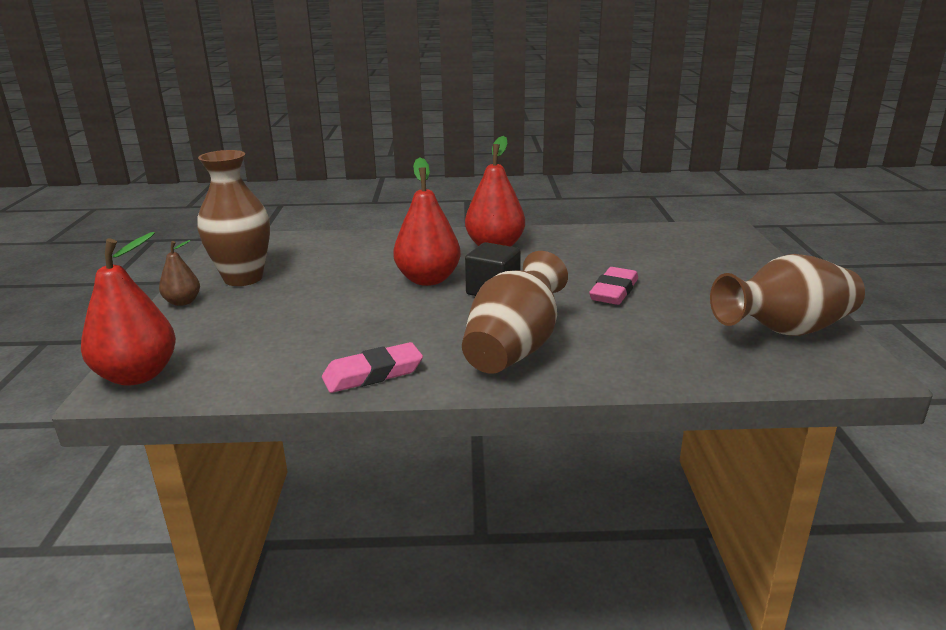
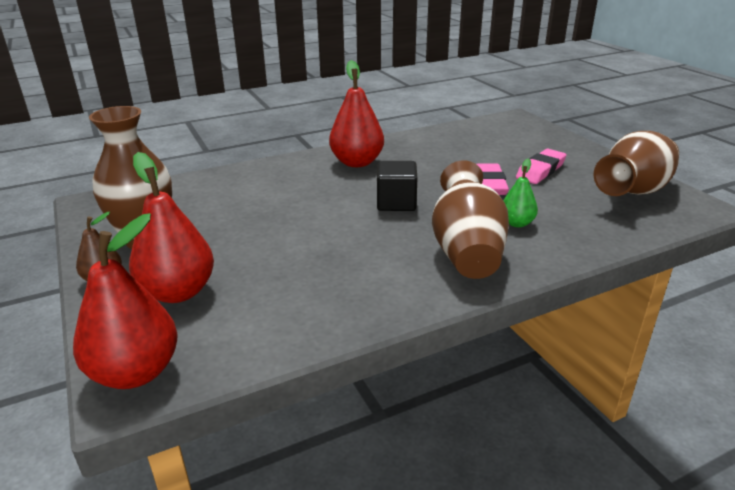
camera: 25 degrees left, 5 degrees up
(373, 374) = (374, 305): pink eraser -> pink eraser (540, 171)
(428, 279) = (330, 204): red pear -> red pear (178, 292)
(599, 334) = (516, 223): none -> green pear

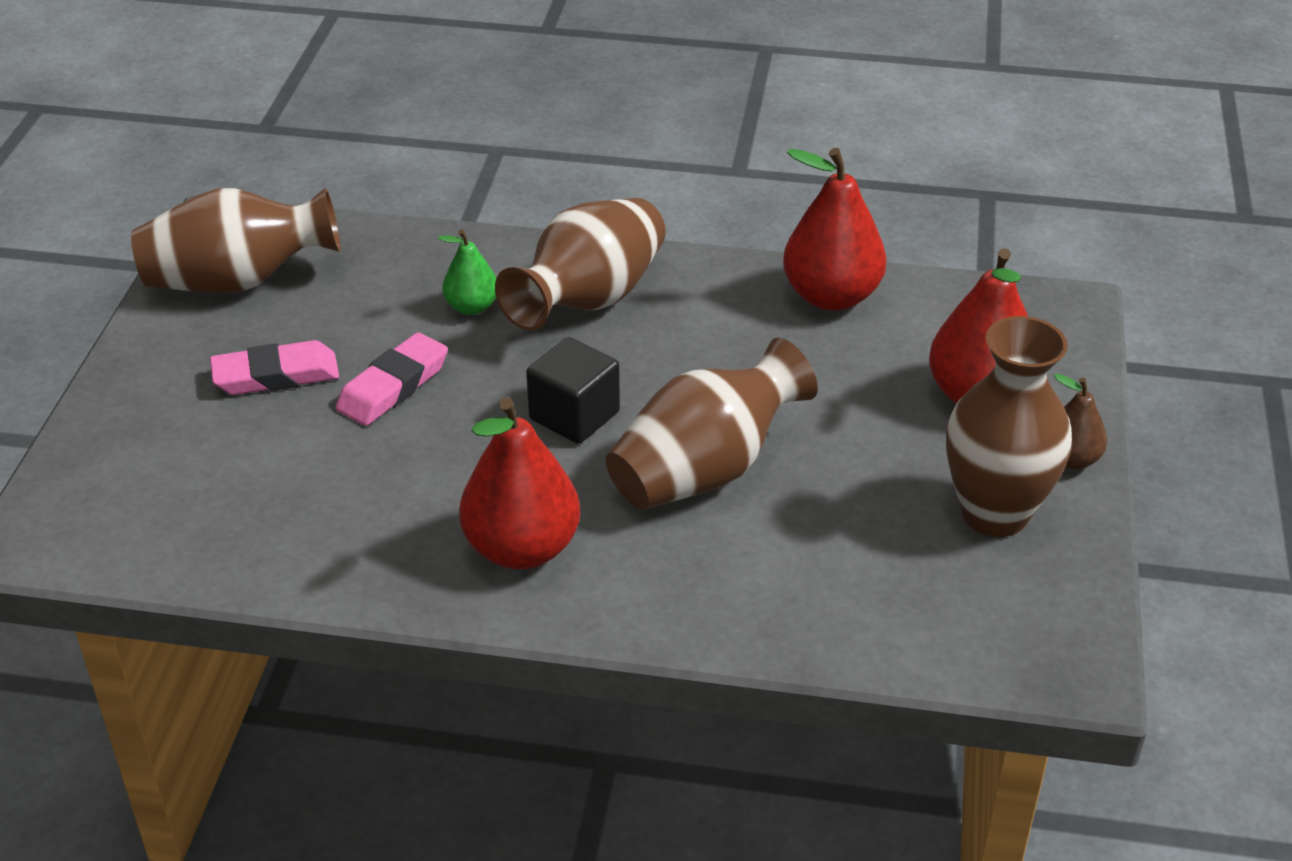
camera: 145 degrees left, 10 degrees up
(136, 372) = (1052, 320): red pear -> red pear (831, 296)
(310, 206) = (705, 470): none -> brown vase

